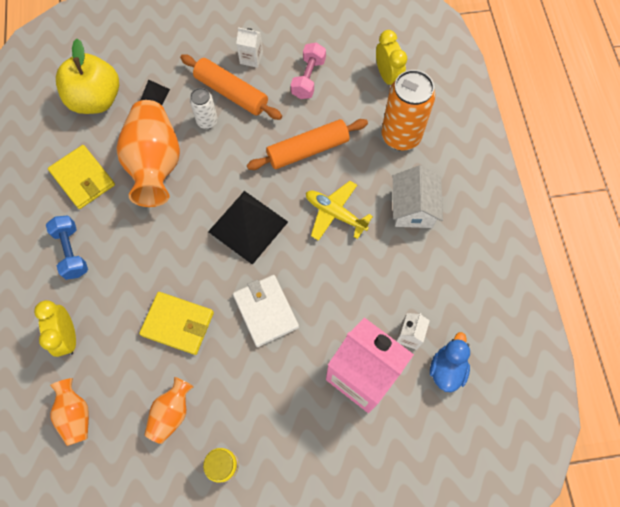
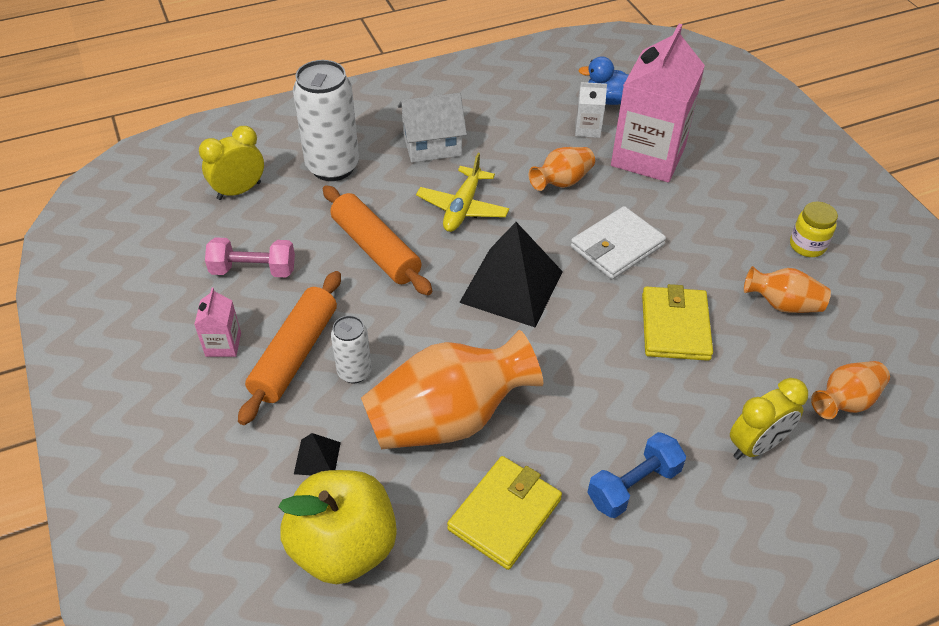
camera: 105 degrees left, 20 degrees down
(251, 58) = (223, 344): white carton -> pink carton
(347, 293) = (562, 182): none -> orange vase
(400, 136) = (332, 167): orange can -> white can

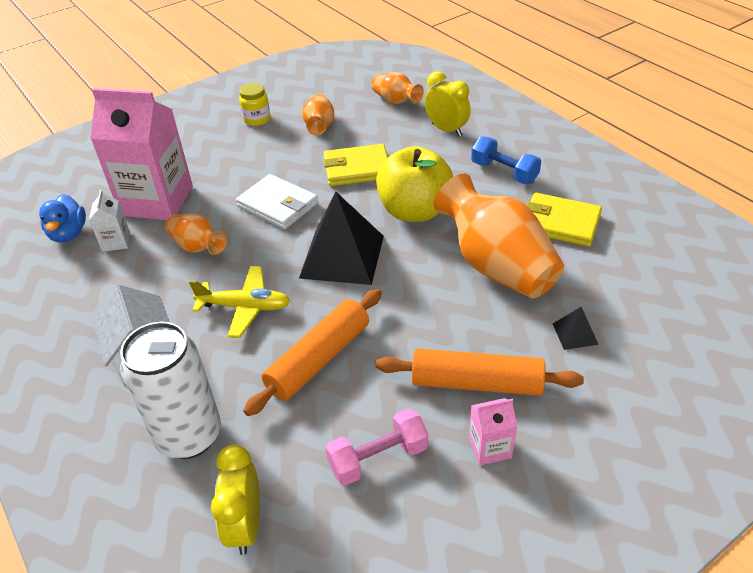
camera: 100 degrees left, 5 degrees down
(239, 191) = (245, 525): yellow clock -> yellow clock turned 45 degrees clockwise
(253, 270) = (378, 458): pink dumbbell -> pink dumbbell turned 75 degrees clockwise
(344, 547) = (638, 296): yellow apple -> yellow apple (414, 211)
(354, 372) = (477, 334): white can -> none

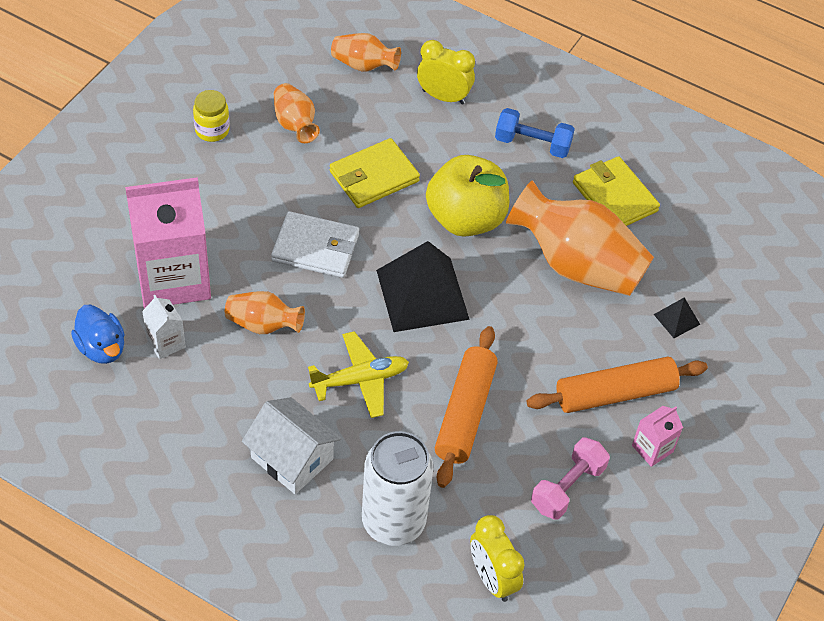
camera: 30 degrees left, 10 degrees up
(560, 223) = (614, 197): yellow wallet -> yellow wallet turned 60 degrees clockwise

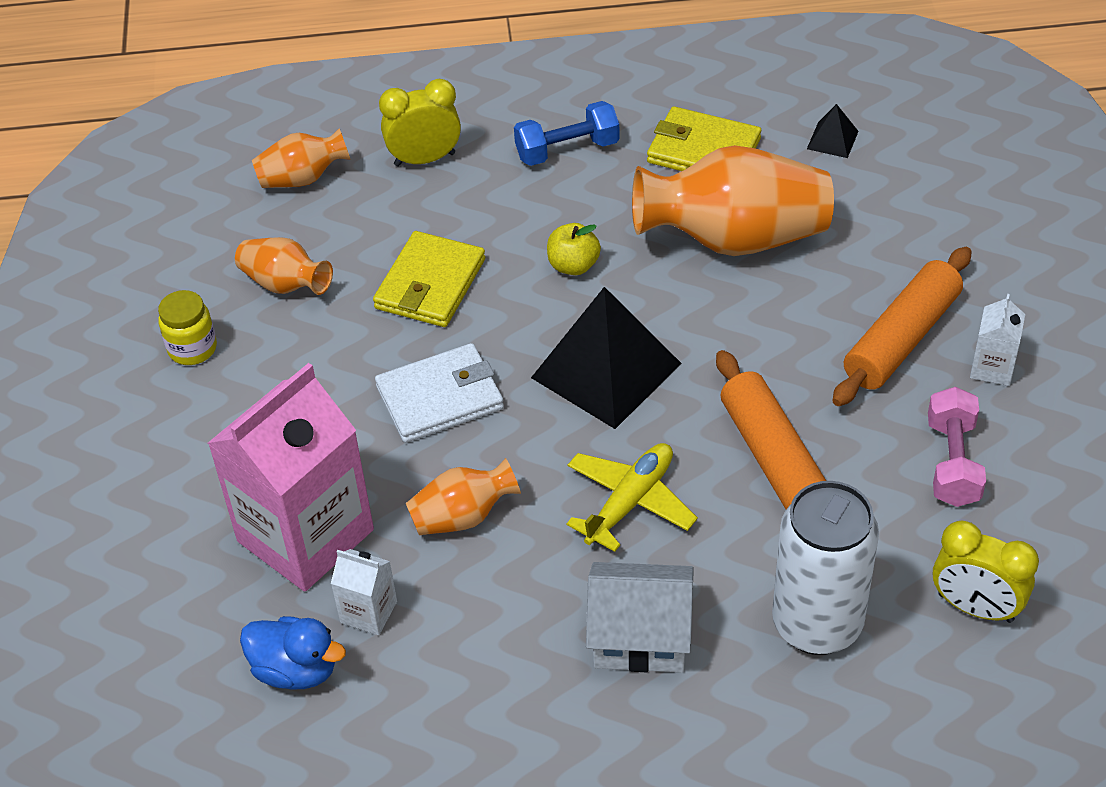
camera: 30 degrees left, 5 degrees down
(465, 218) = (573, 265): yellow apple -> yellow apple, size x0.47
(652, 449) = (992, 368): pink carton -> white carton
(676, 319) = (885, 229): black pyramid -> black pyramid (832, 140)

